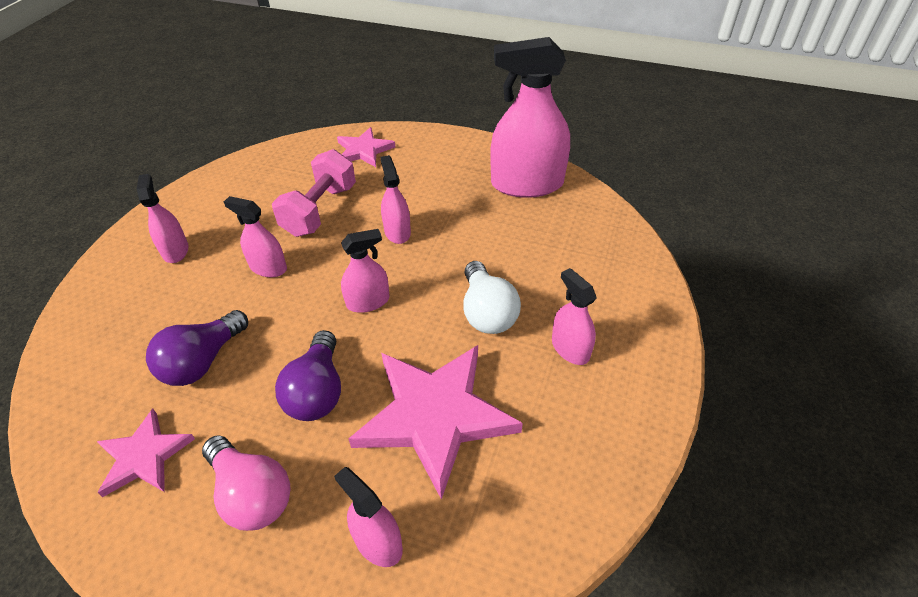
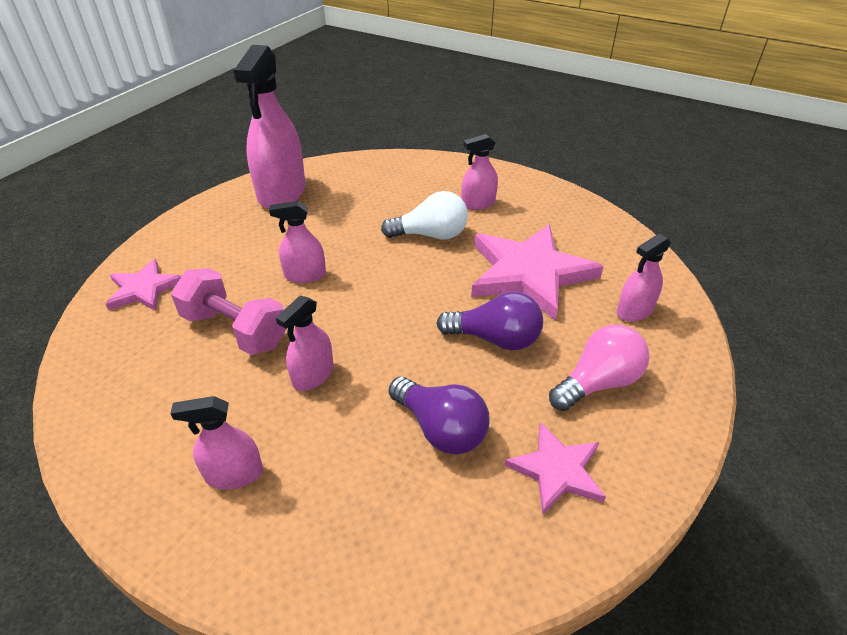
camera: 80 degrees left, 5 degrees down
(368, 302) = (395, 301): pink spray bottle -> none

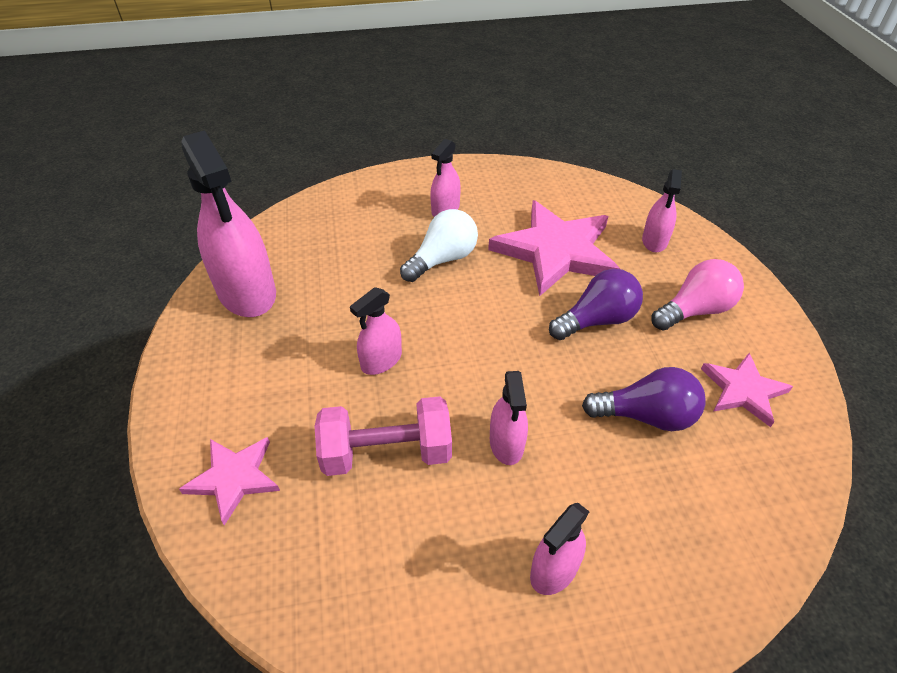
camera: 40 degrees left, 5 degrees up
(597, 383) = (694, 310): pink light bulb -> pink light bulb turned 45 degrees clockwise

